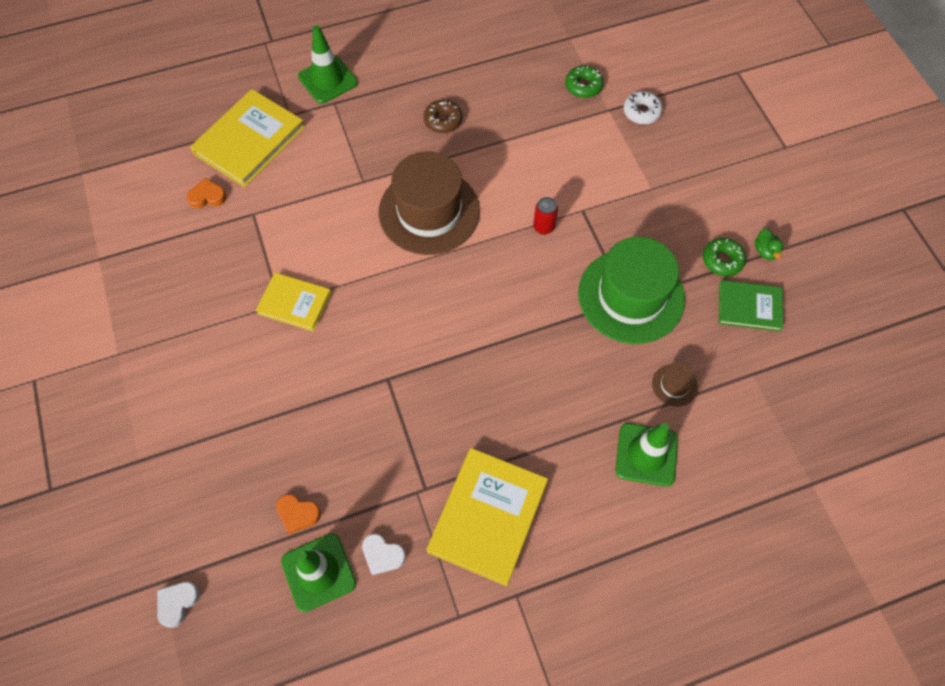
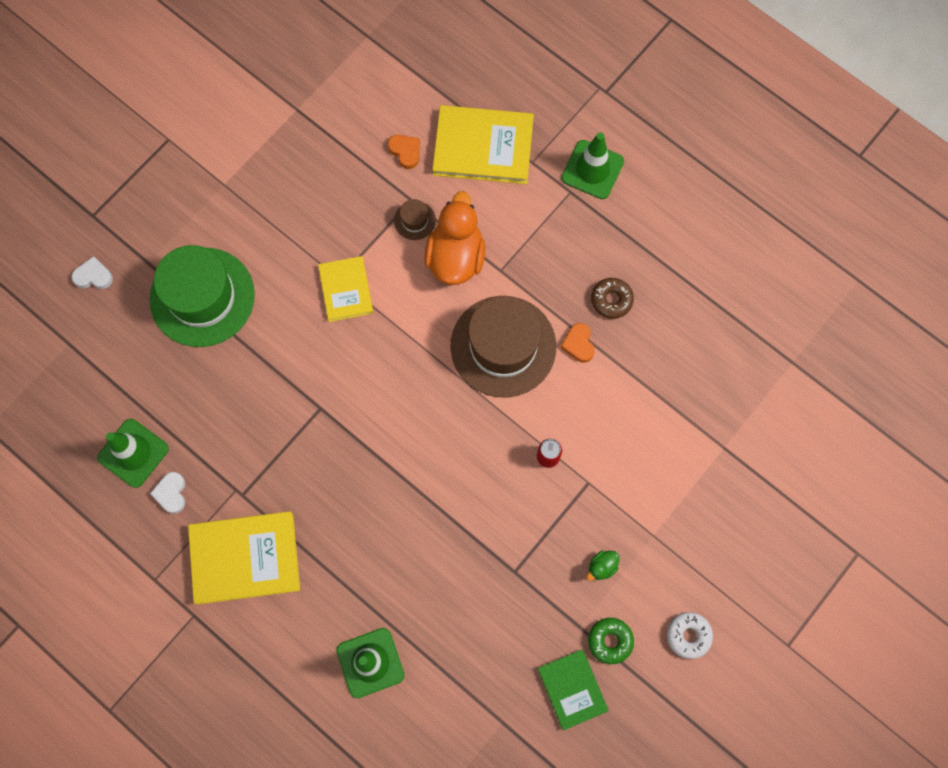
camera: 60 degrees right, 10 degrees up
(177, 603) = (59, 365): white heart -> white heart (93, 276)
(298, 514) = (169, 409): orange heart -> orange heart (578, 344)
(328, 206) = (455, 257): none -> orange duck
(583, 86) = (737, 408): green donut -> none
(631, 296) = (520, 573): green hat -> green hat (202, 297)
(641, 112) = (741, 481): white donut -> white donut (688, 635)
(674, 385) = (451, 656): brown hat -> brown hat (414, 220)
(765, 251) = (645, 678): green duck -> green duck (602, 567)

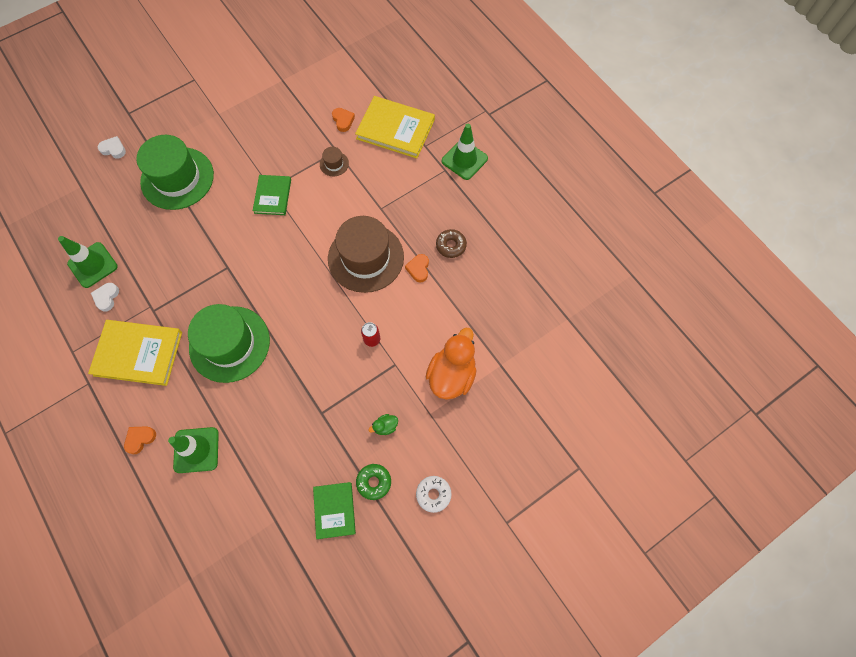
camera: 15 degrees right, 5 degrees down
(292, 668) = (140, 439): none -> orange heart
(346, 290) = (273, 196): yellow book -> green book
(362, 512) = (229, 344): none -> green hat
(455, 257) = (353, 193): orange duck -> orange duck (451, 375)

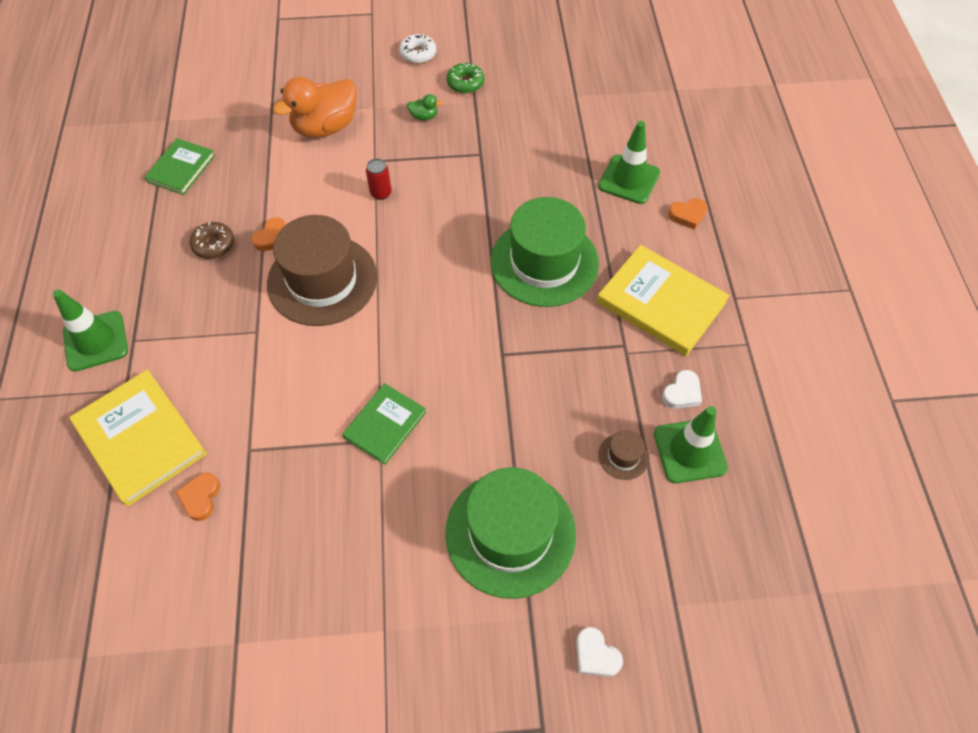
camera: 150 degrees left, 10 degrees down
(334, 164) = (267, 430): brown hat -> brown hat (623, 456)
(334, 510) = (515, 80): green book -> green book (181, 168)

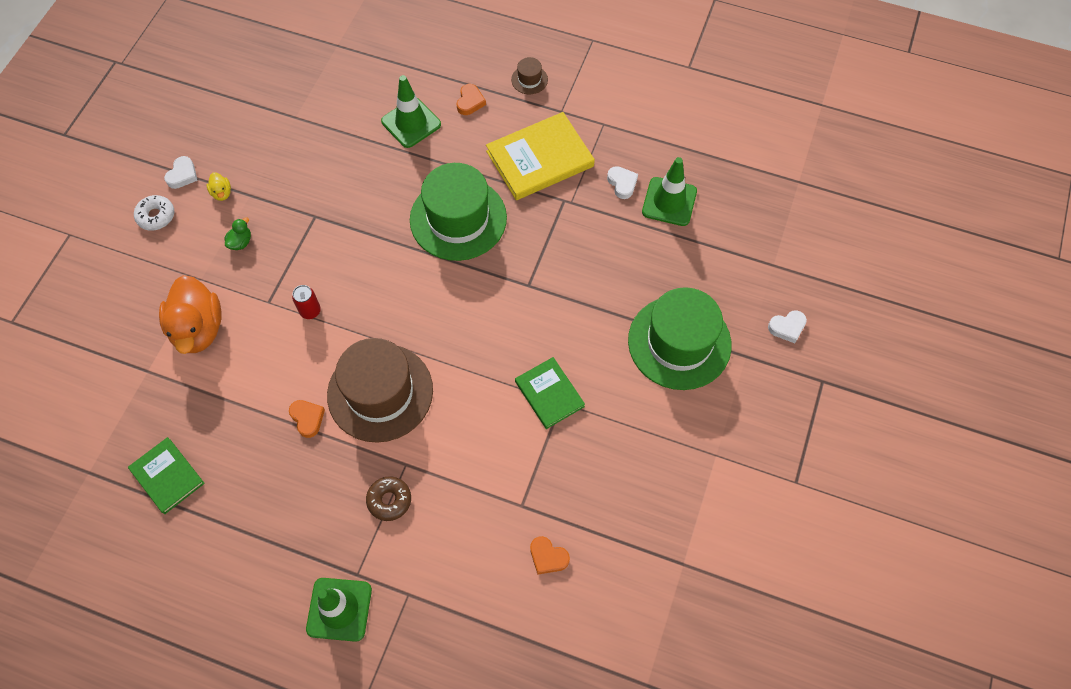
camera: 65 degrees left, 5 degrees up
(140, 439) = (467, 593): yellow book -> none
(214, 244) = (285, 472): brown donut -> brown donut (389, 500)
(465, 83) = (222, 193): green donut -> yellow duck
(467, 51) = (182, 175): none -> white heart
(623, 456) = (654, 244): brown hat -> brown hat (529, 79)

